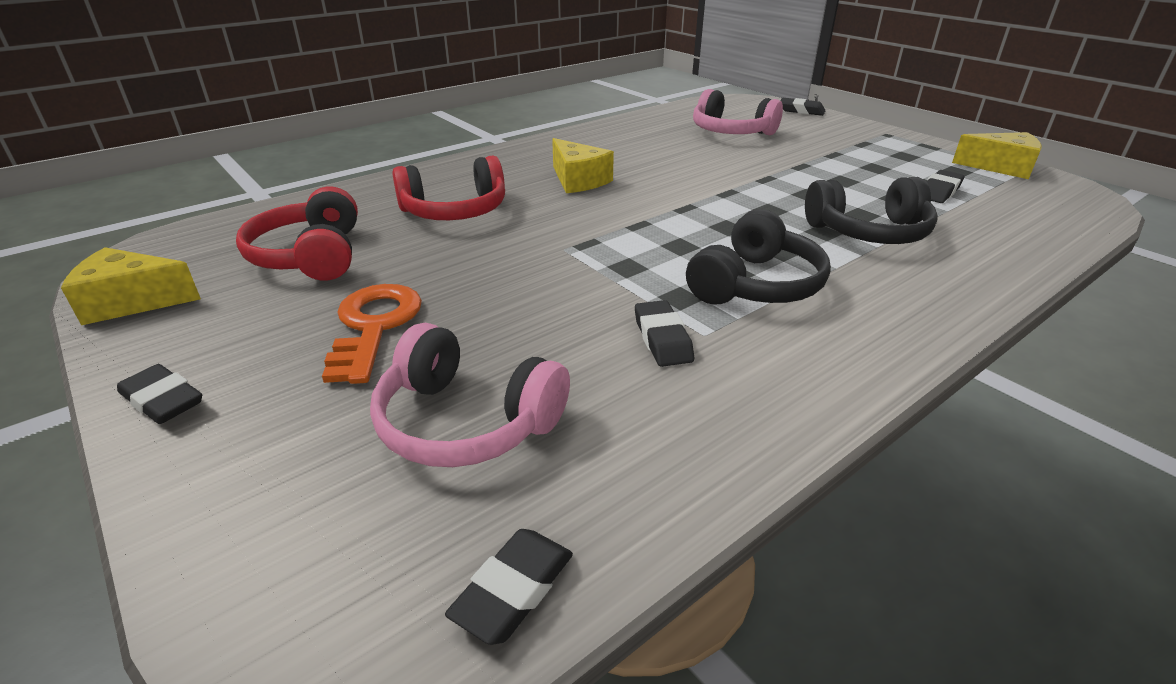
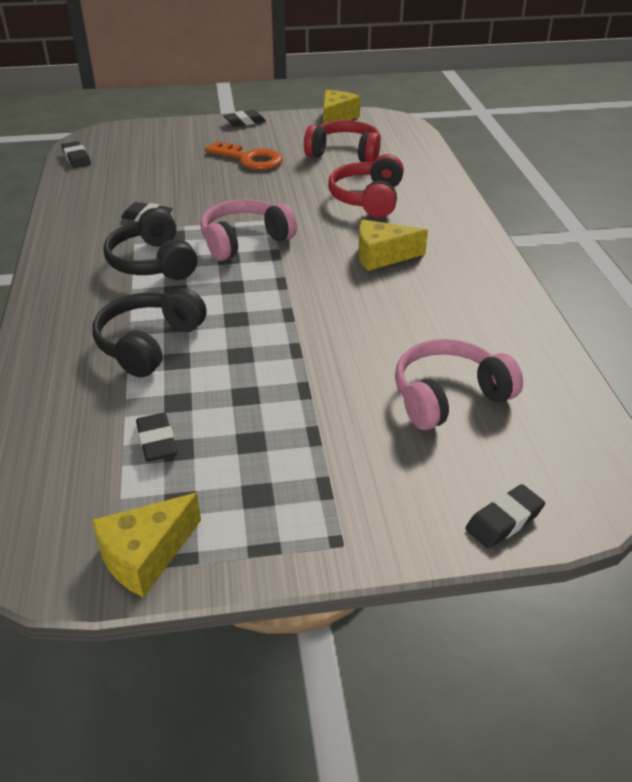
camera: 120 degrees right, 5 degrees up
(466, 422) = (156, 165): pink headphones -> pink headphones (244, 241)

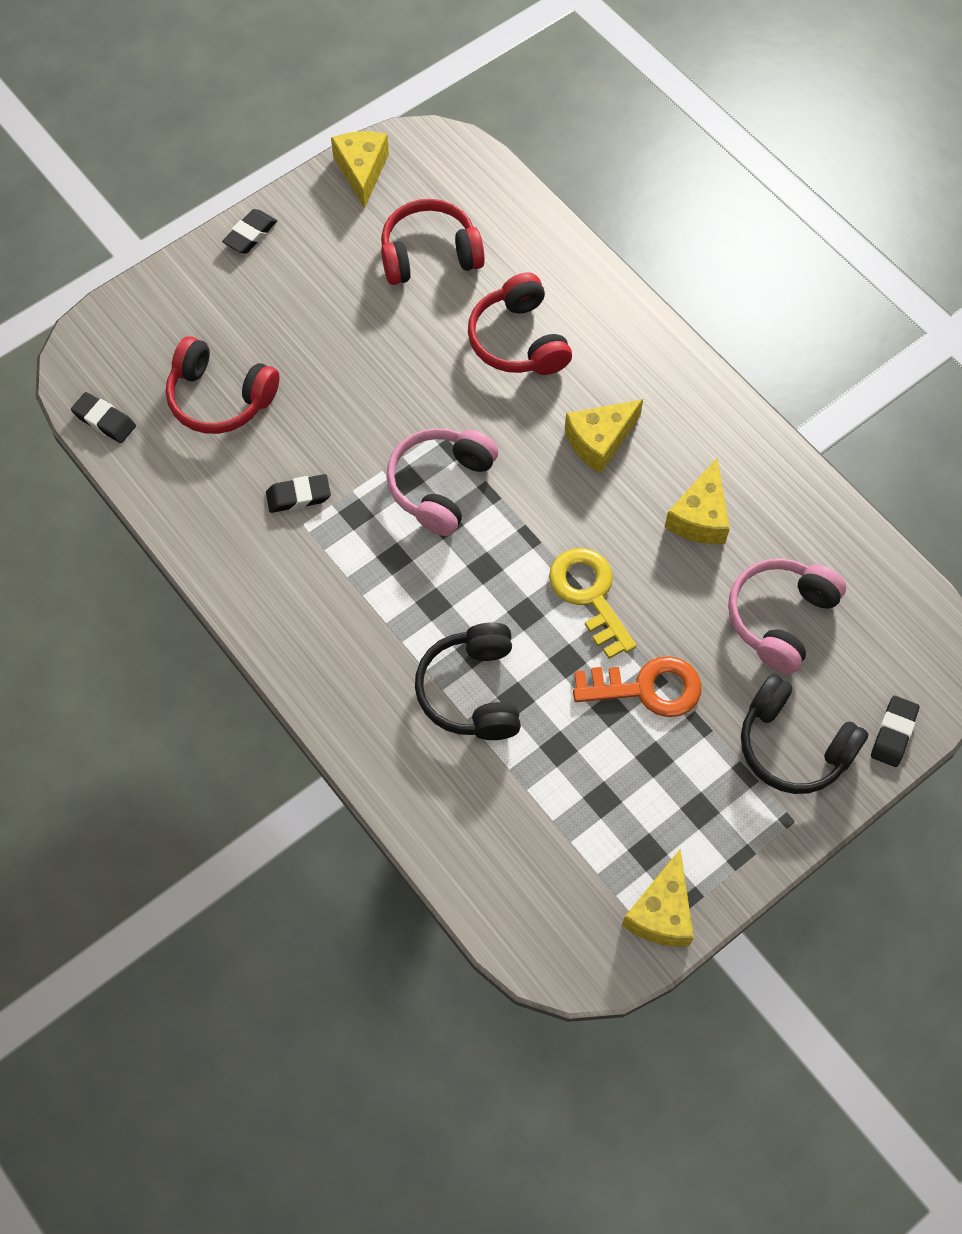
camera: 30 degrees left, 25 degrees up
(151, 169) = (220, 398): none -> red headphones
(153, 262) = (373, 571): black headphones -> black headphones (793, 746)
(157, 441) = (578, 802): black eraser -> none
(250, 159) = (324, 320): orange key -> orange key (647, 688)
(296, 326) = (589, 595): none -> yellow key
(427, 316) = (700, 517): none -> yellow cheese

